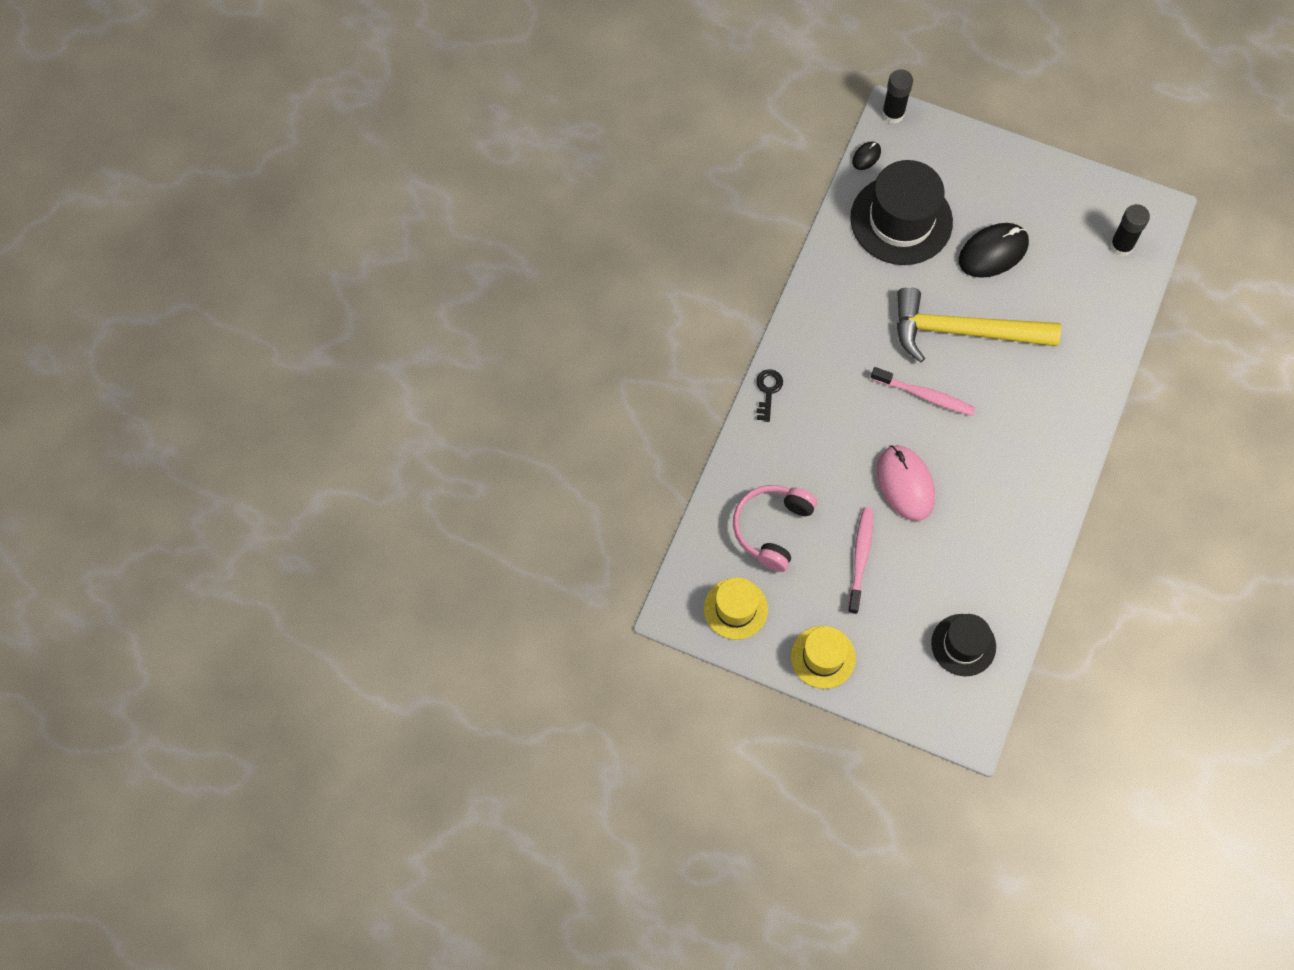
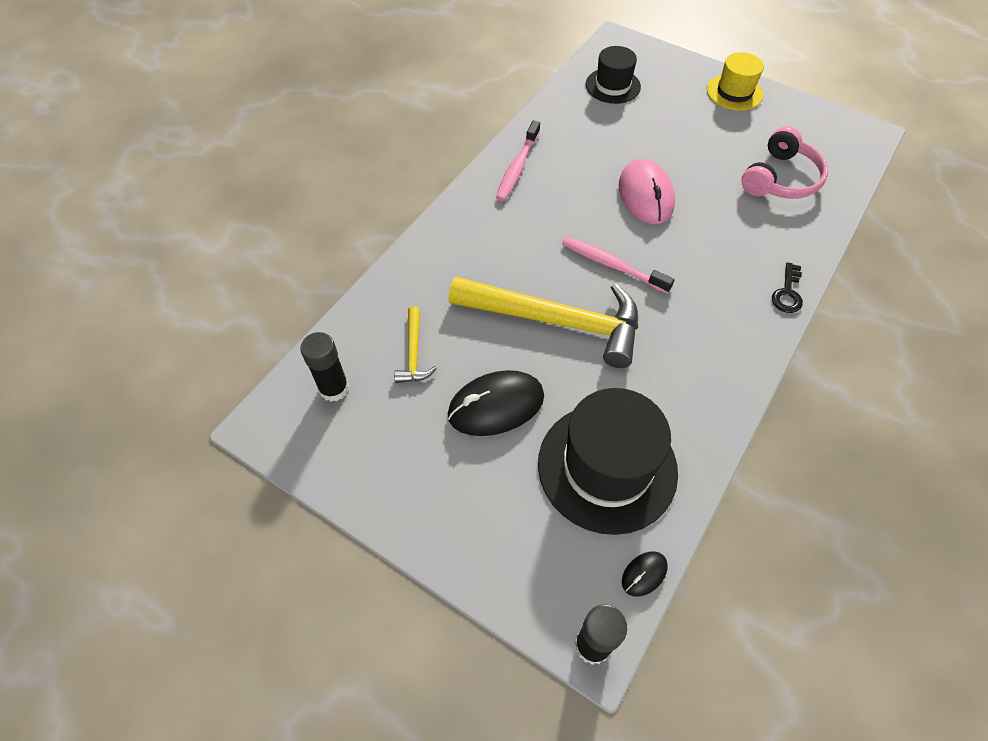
camera: 170 degrees left, 10 degrees down
(735, 609) = (813, 129): yellow hat -> none
(860, 558) = (696, 148): pink toothbrush -> pink toothbrush (517, 167)
(1071, 284) = (413, 353): none -> yellow hammer

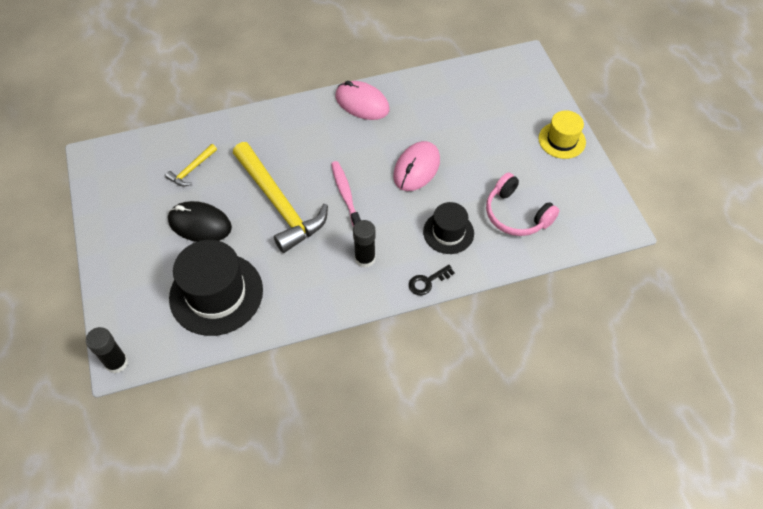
camera: 40 degrees right, 0 degrees up
(334, 388) = (138, 161): black glue stick -> black glue stick (365, 258)
(517, 167) = (362, 103): pink toothbrush -> pink mouse
(613, 86) = (484, 87): black hat -> black hat (448, 232)
(644, 574) = (174, 354): black mouse -> none
(780, 179) = (516, 214): pink headphones -> pink headphones turned 60 degrees clockwise

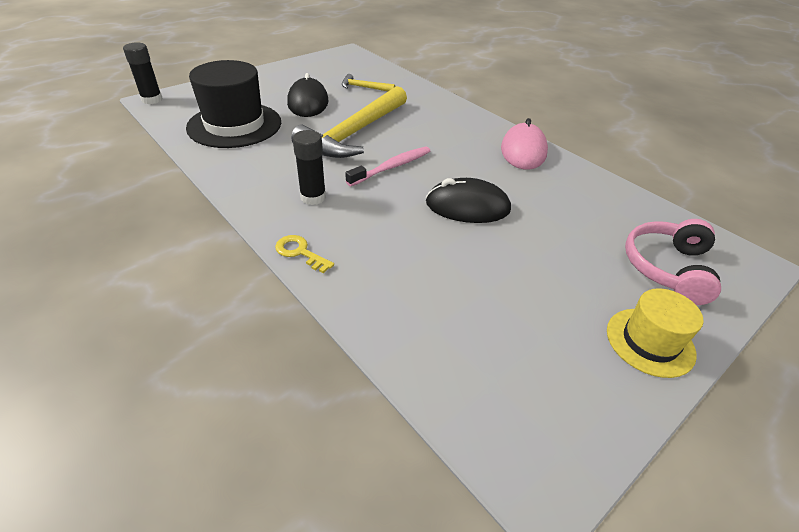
camera: 65 degrees right, 15 degrees down
(416, 168) = (467, 206): pink mouse -> black mouse
(427, 282) = (300, 252): black key -> yellow key
(448, 232) = (387, 254): black hat -> none
(516, 214) = (462, 317): pink headphones -> pink headphones (667, 268)

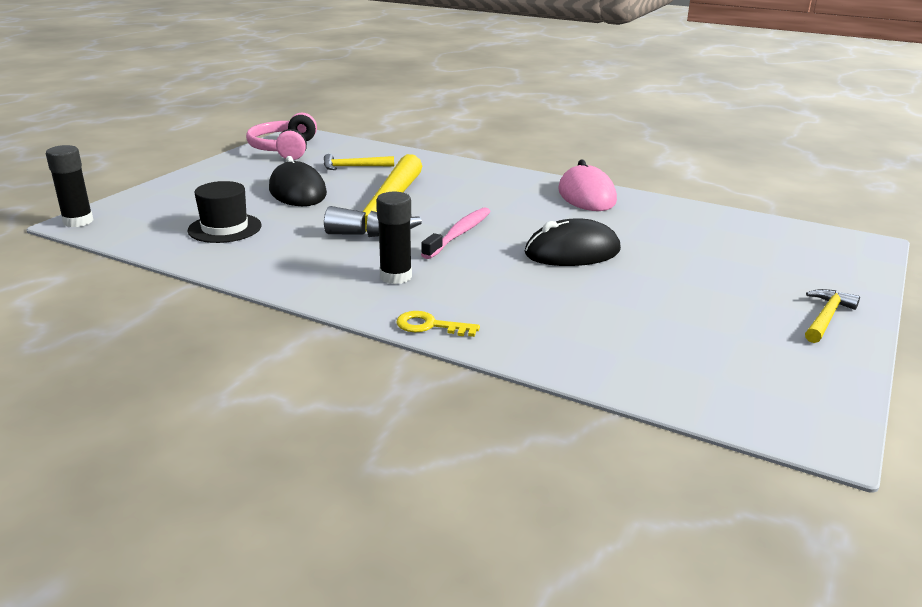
camera: 20 degrees left, 15 degrees down
(234, 125) = (225, 228): black hat -> black hat, size x0.58
(650, 342) = (826, 317): yellow hat -> yellow hammer
(667, 268) = (798, 262): pink headphones -> pink headphones (284, 149)

